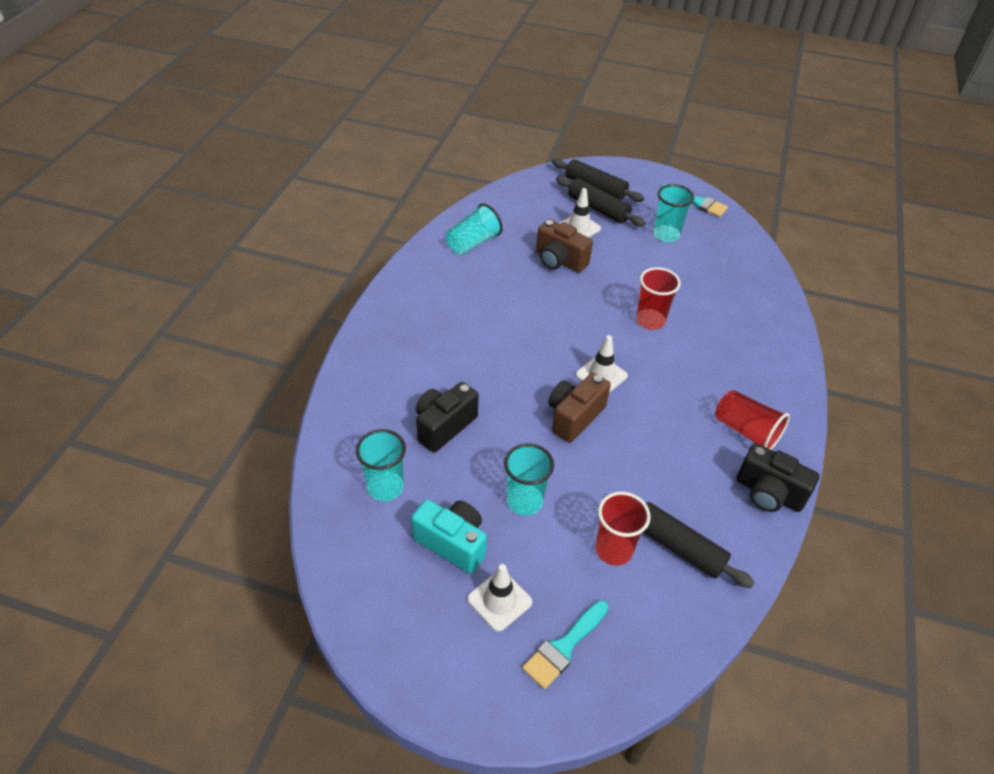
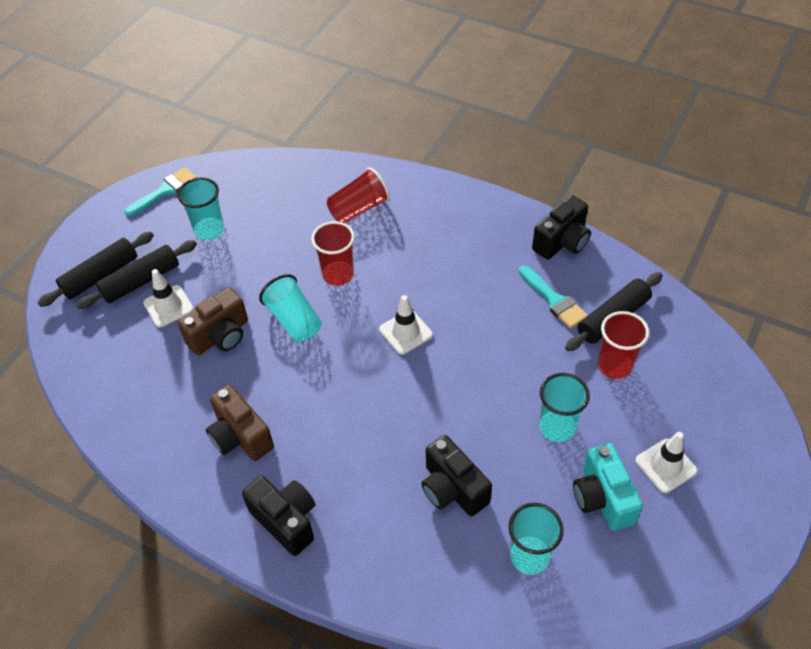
camera: 75 degrees left, 5 degrees up
(399, 326) = (286, 520): none -> black camera
(452, 543) = (602, 498): turquoise camera -> turquoise camera turned 60 degrees counterclockwise
(473, 243) = (158, 420): turquoise cup -> turquoise cup (294, 320)
(564, 647) = (710, 422): turquoise brush -> turquoise brush (554, 300)
(574, 417) = (457, 366): brown camera -> brown camera (240, 436)
(746, 431) = (492, 238): red cup -> red cup (359, 209)

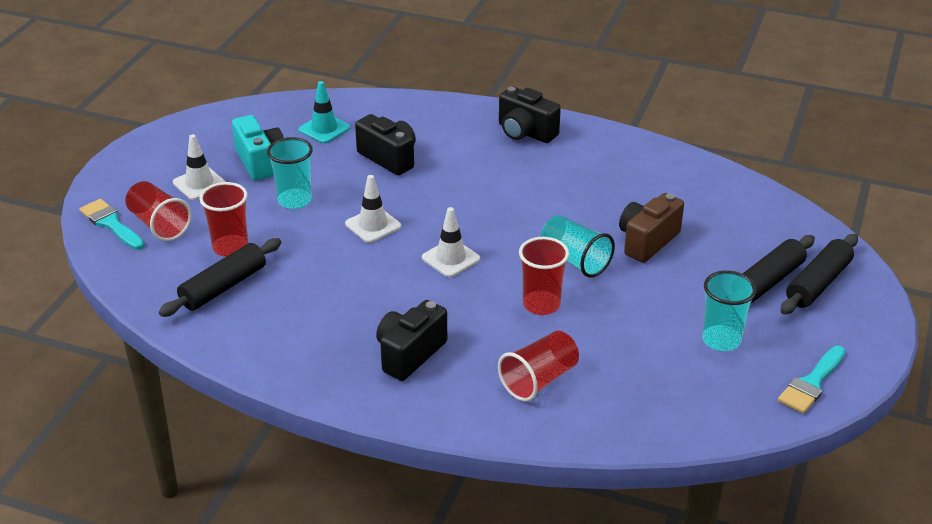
camera: 170 degrees right, 15 degrees down
(168, 306) = (719, 261): white traffic cone -> white traffic cone (373, 225)
(240, 436) = (588, 174): brown camera -> none
(529, 556) = (324, 129): turquoise cup -> turquoise traffic cone
(554, 300) = (287, 298): turquoise brush -> turquoise brush (111, 224)
(562, 242) = (271, 360): black camera -> black camera (409, 354)
(694, 405) = (159, 224): none -> red cup

